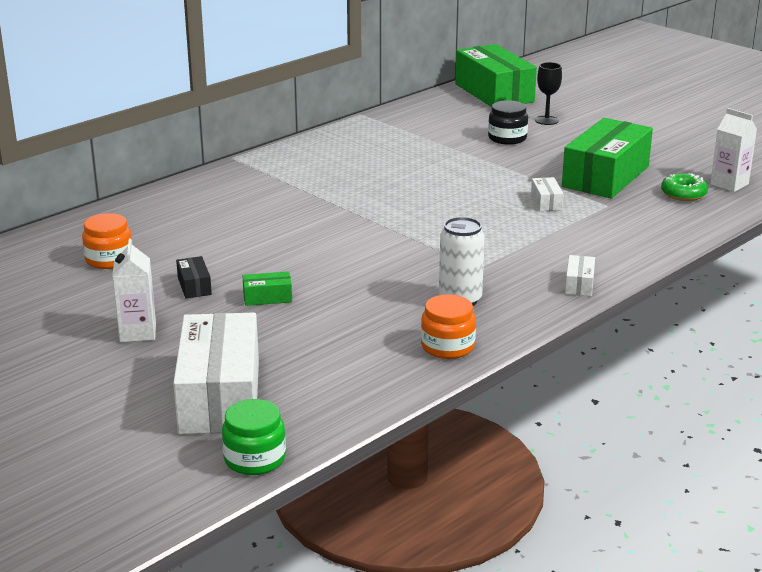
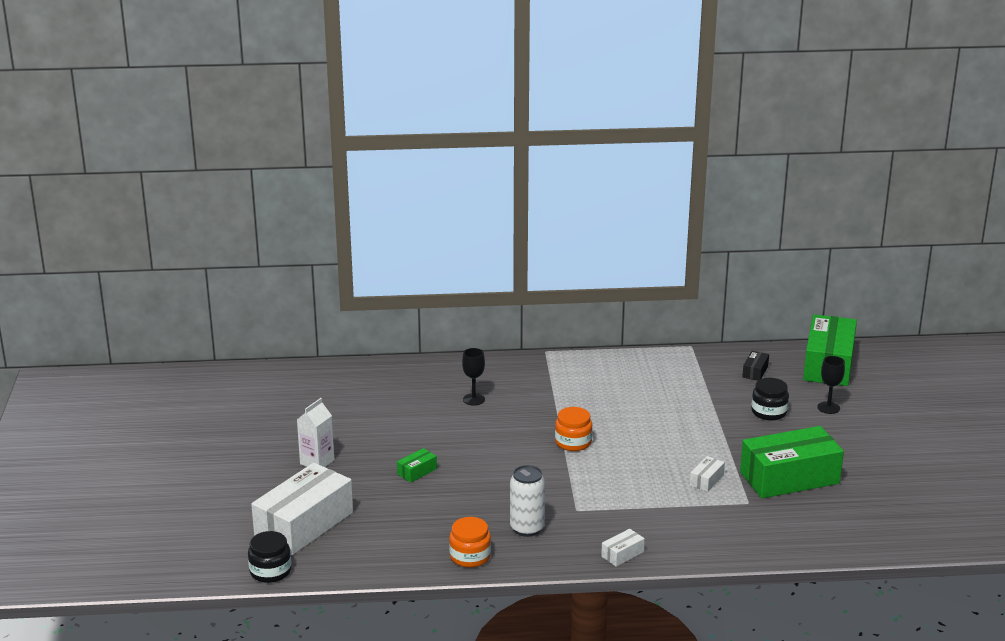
camera: 40 degrees right, 0 degrees up
(109, 259) = (367, 403): orange jar -> orange jar (573, 442)
(194, 286) = (388, 444): black box -> black box (755, 372)
(224, 217) = (473, 399): none -> black goblet
(255, 459) = (270, 571): green jar -> black jar
(267, 297) = (417, 471): green box -> green box turned 75 degrees counterclockwise
(683, 194) = (825, 519): green donut -> none
(729, 184) = (879, 527): white carton -> none

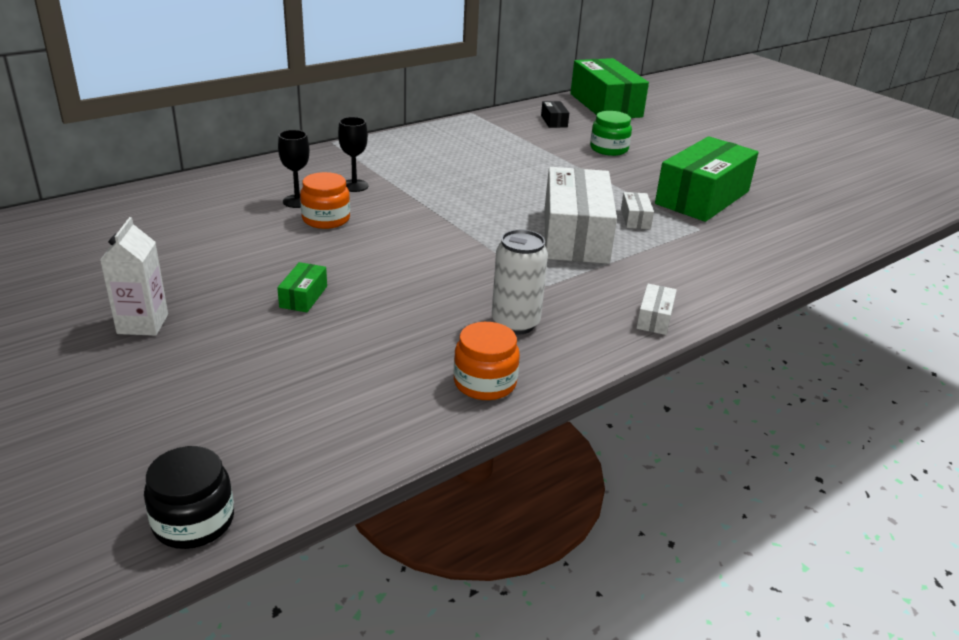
camera: 35 degrees left, 5 degrees up
(304, 524) = (193, 420): white box -> white box (575, 235)
(573, 442) = (459, 217): orange jar -> orange jar (326, 219)
(769, 412) = (609, 149): black jar -> green jar
(828, 408) = (651, 135): black goblet -> black goblet (354, 186)

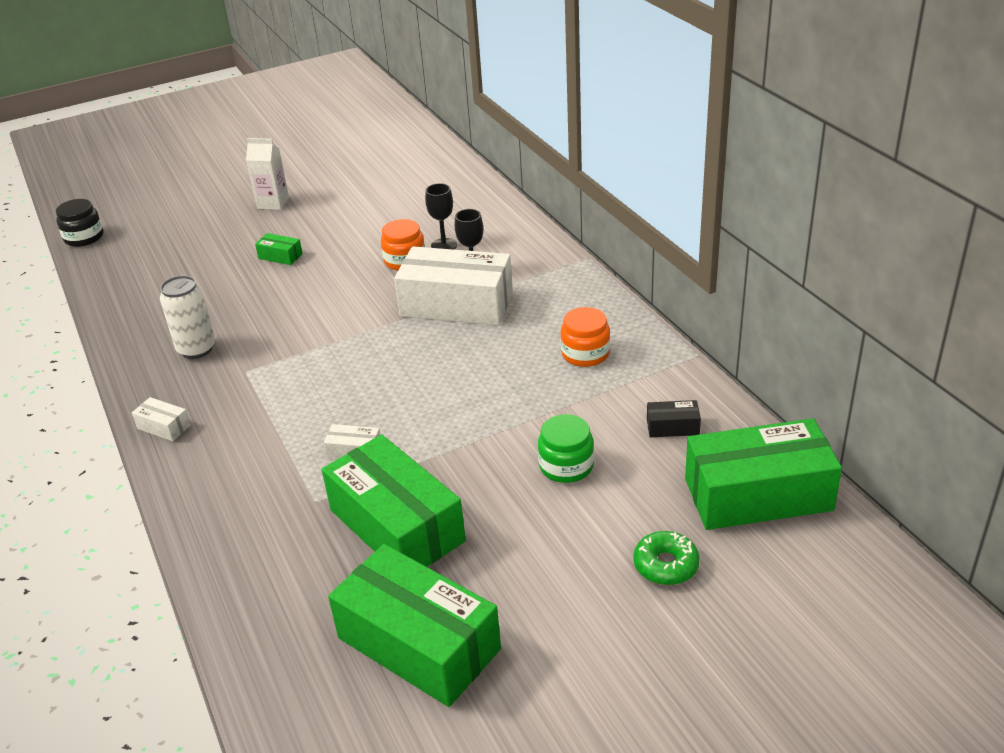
camera: 105 degrees right, 5 degrees up
(485, 383) = (133, 330): orange jar -> orange jar (585, 353)
(575, 235) = (330, 401): white box -> white box (456, 304)
(677, 126) = (666, 565): none -> green donut
(792, 185) = (419, 643): none -> green box

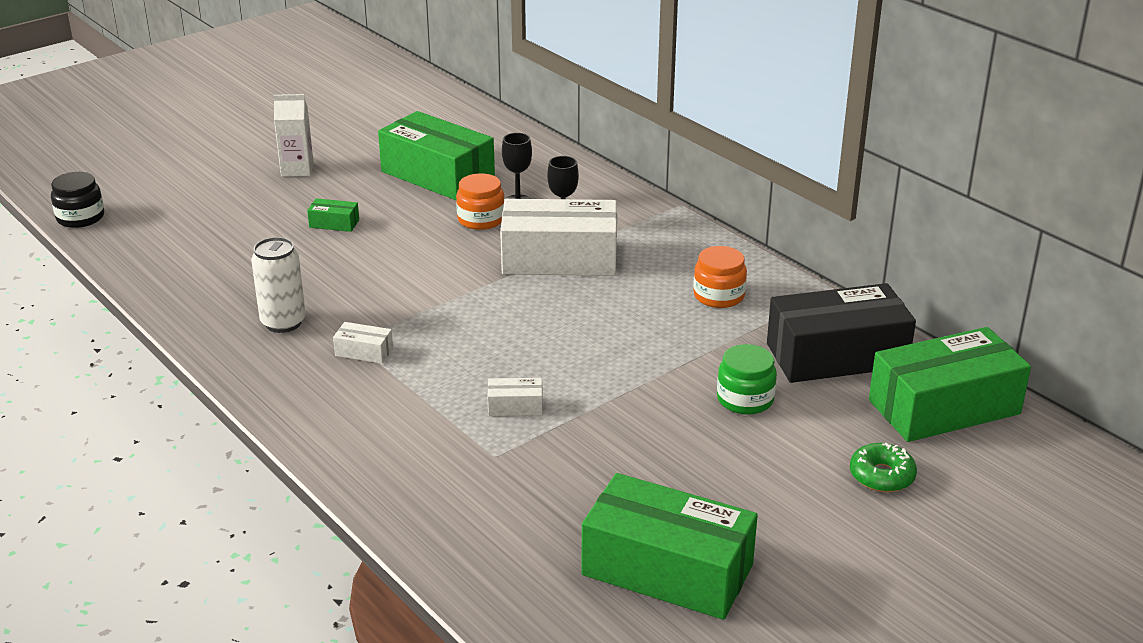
camera: 15 degrees left, 5 degrees down
(164, 427) = (285, 401): white box -> white box (364, 352)
(396, 525) = (594, 469): green box -> green box (437, 175)
(672, 427) = (836, 355): black box -> black box, size x2.43

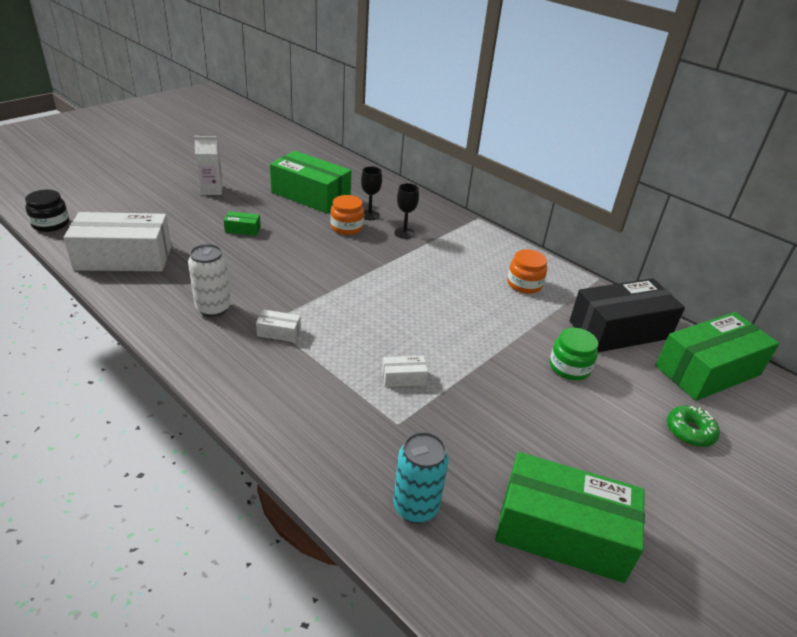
camera: 10 degrees left, 5 degrees up
(495, 539) = (415, 507): none -> turquoise can
(559, 259) = (407, 256): white box -> white box (124, 257)

